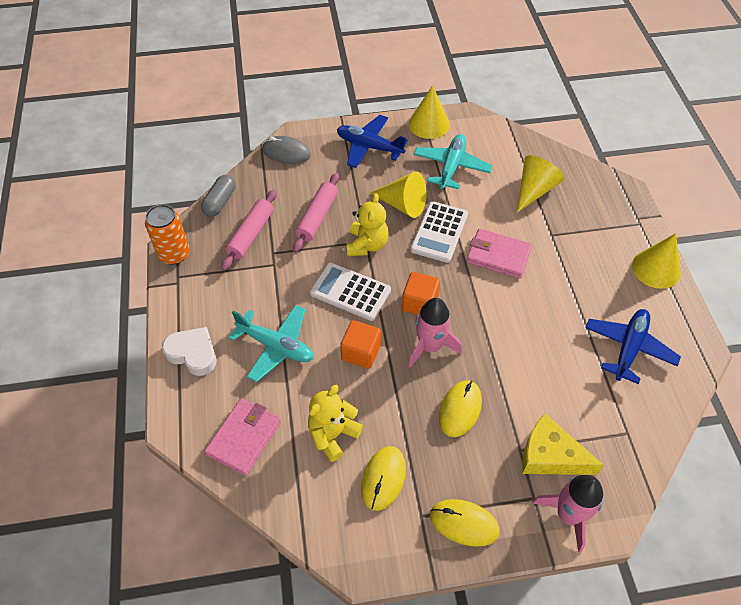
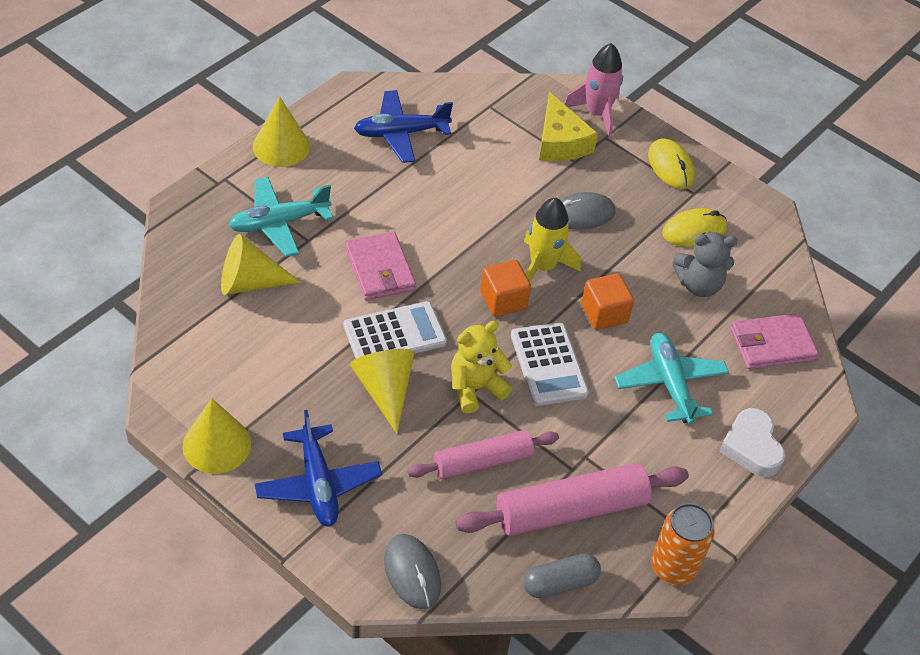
camera: 135 degrees left, 5 degrees down
(251, 234) = (571, 510): pink rolling pin -> pink rolling pin, size x1.51
(333, 434) = (698, 285): yellow teddy bear -> grey teddy bear
(430, 346) = (542, 266): pink rocket -> yellow rocket
(451, 167) = (279, 378): turquoise plane -> turquoise plane (279, 223)
(460, 409) = (581, 214): yellow mouse -> grey mouse

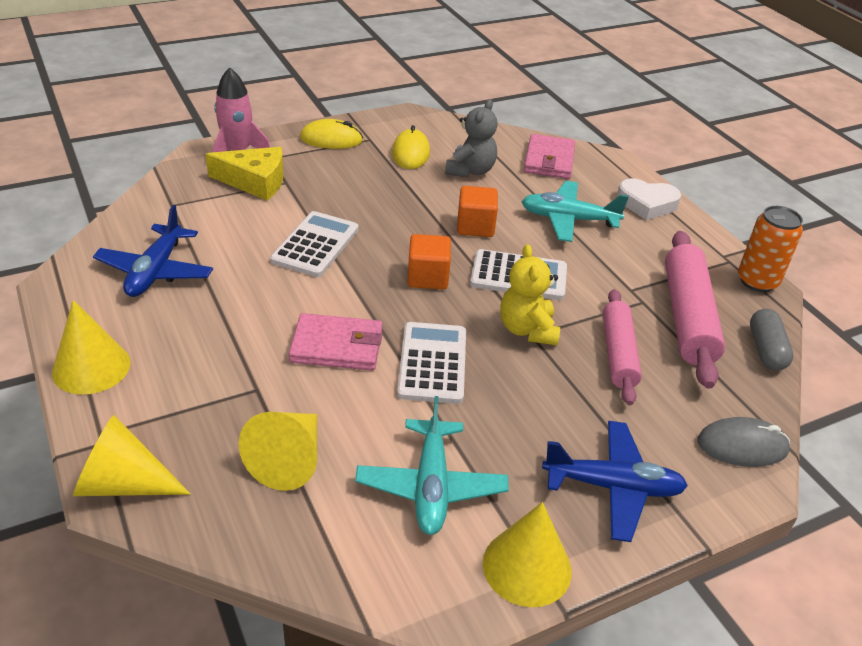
camera: 65 degrees left, 10 degrees down
(279, 223) = (212, 406): turquoise plane -> turquoise plane (431, 486)
(385, 390) = (504, 393): yellow cone -> yellow cone (123, 483)
(498, 213) = (315, 245): none -> white calculator
(542, 266) = (400, 241): yellow rocket -> none
(581, 214) = (352, 200): grey mouse -> none

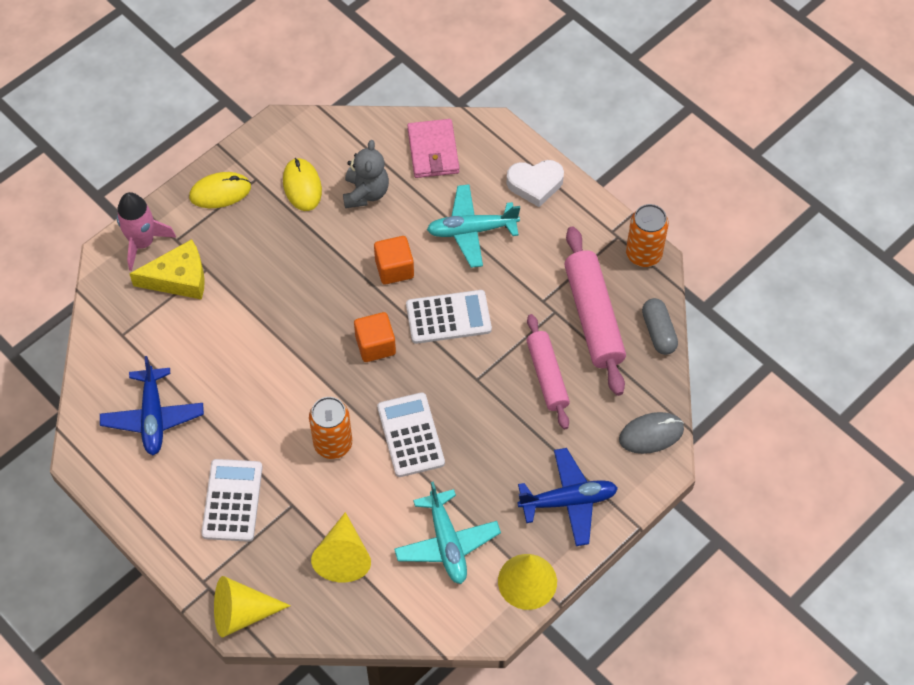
camera: 15 degrees left, 20 degrees up
(91, 367) = (161, 528): yellow cone -> none
(315, 245) = (268, 340): white calculator -> white calculator (232, 500)
(337, 346) = (333, 444): pink wallet -> orange can
(527, 330) = (472, 375): yellow teddy bear -> none

